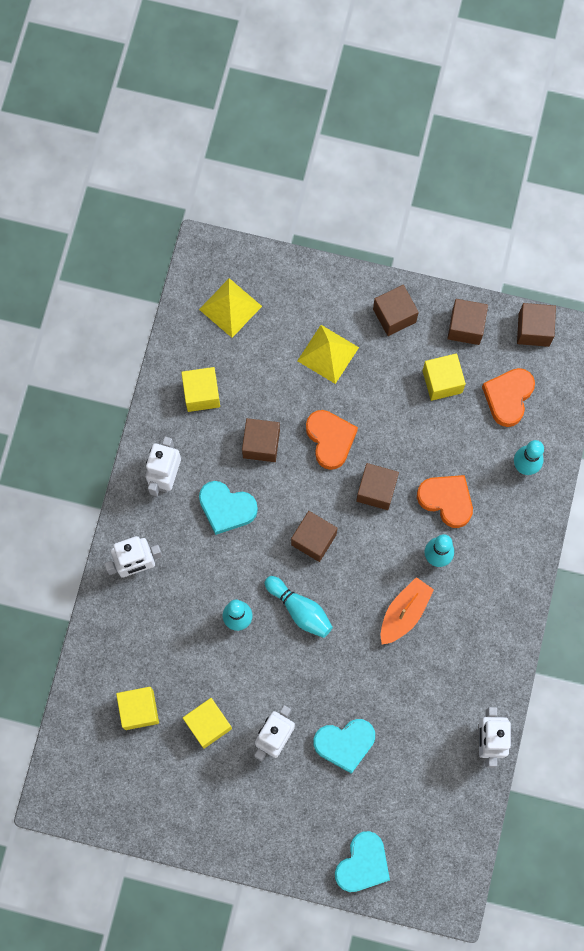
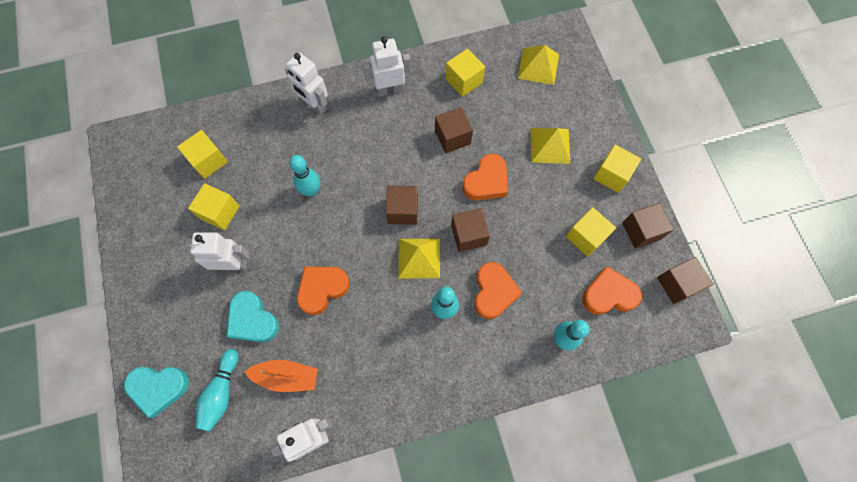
camera: 60 degrees right, 5 degrees down
(226, 508) = (390, 140): turquoise heart -> none
(300, 610) = (342, 230): turquoise bowling pin -> turquoise bowling pin (221, 393)
(351, 661) = (322, 289): none -> orange heart
(372, 551) = (419, 258): none -> yellow pyramid
(394, 315) = (612, 175): brown cube -> yellow cube
(404, 613) = (383, 309): orange boat -> orange boat (286, 377)

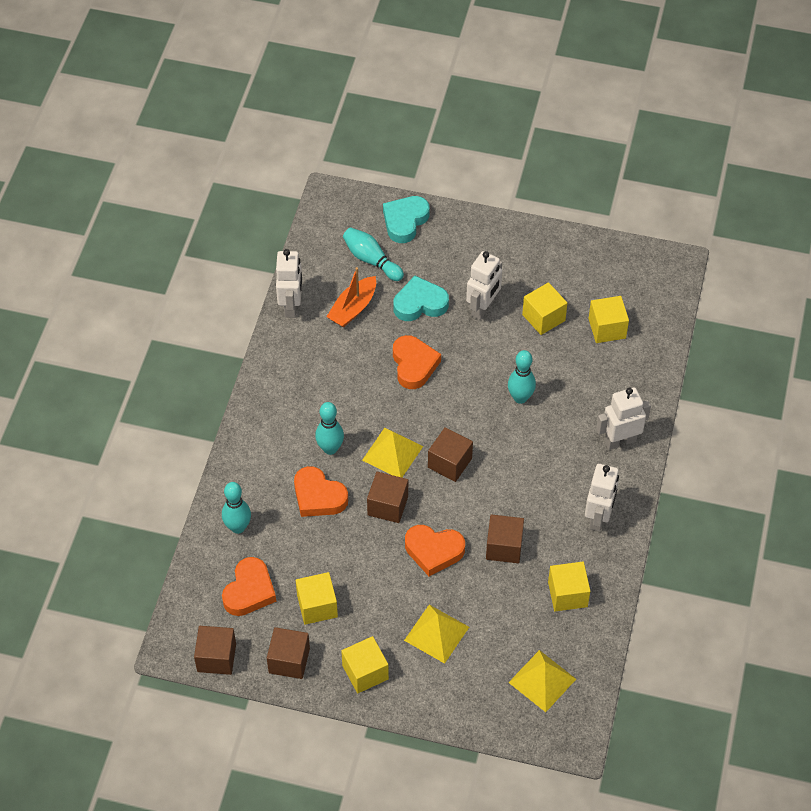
camera: 120 degrees right, 15 degrees down
(486, 181) = (434, 551): orange heart -> orange heart turned 60 degrees counterclockwise

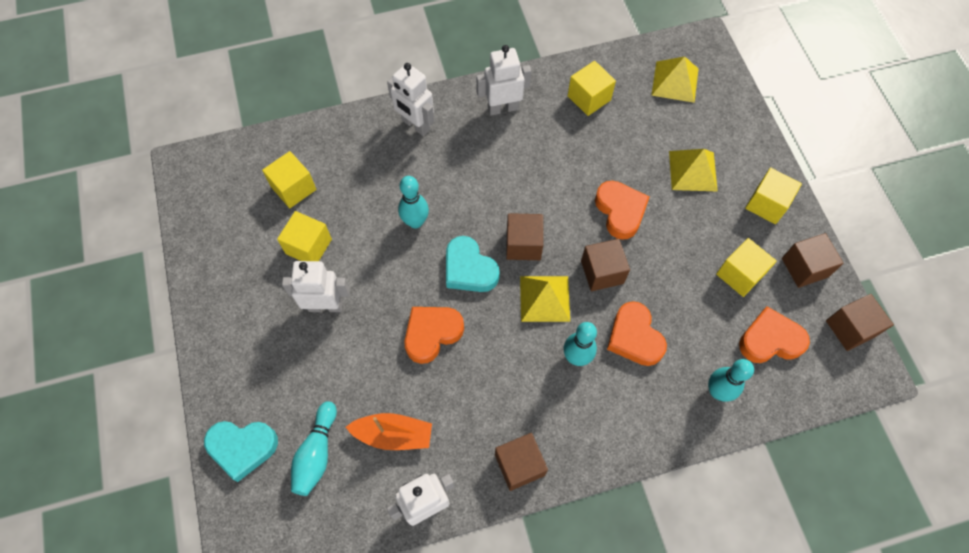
camera: 120 degrees left, 10 degrees up
(318, 496) = (634, 337): orange heart -> orange heart turned 150 degrees clockwise
(420, 303) = (351, 369): turquoise heart -> turquoise heart (469, 269)
(504, 547) = (578, 161): brown cube -> brown cube (519, 465)

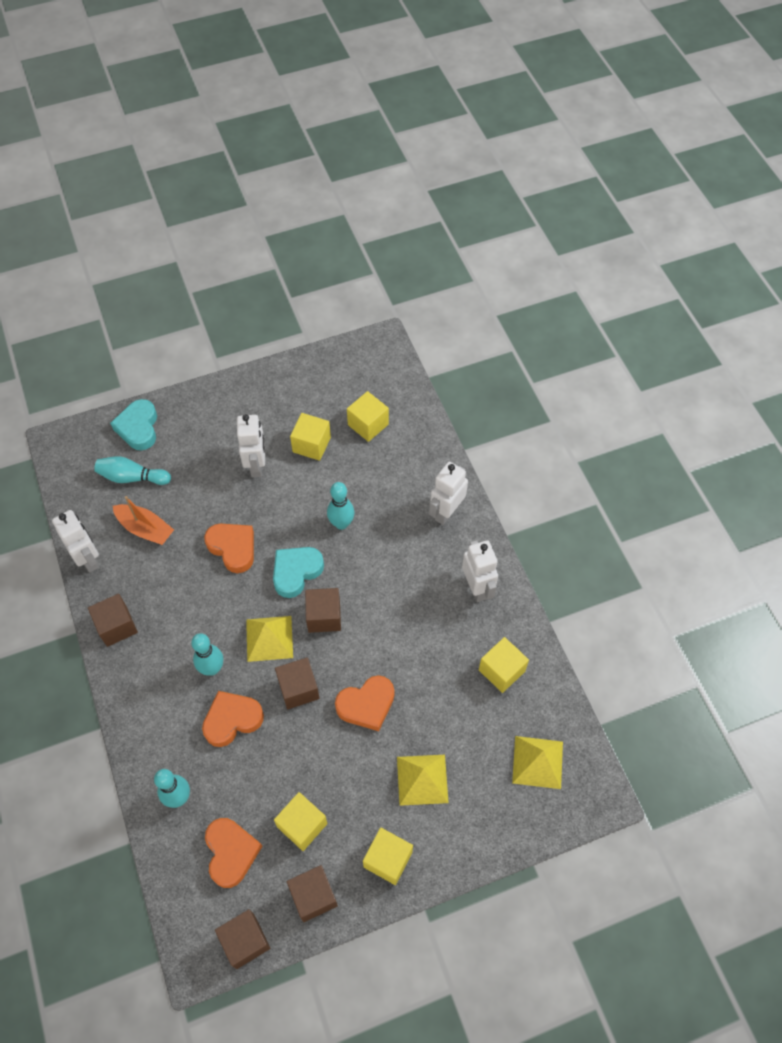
camera: 85 degrees right, 5 degrees down
(393, 435) = (145, 529): orange boat -> orange boat turned 60 degrees counterclockwise

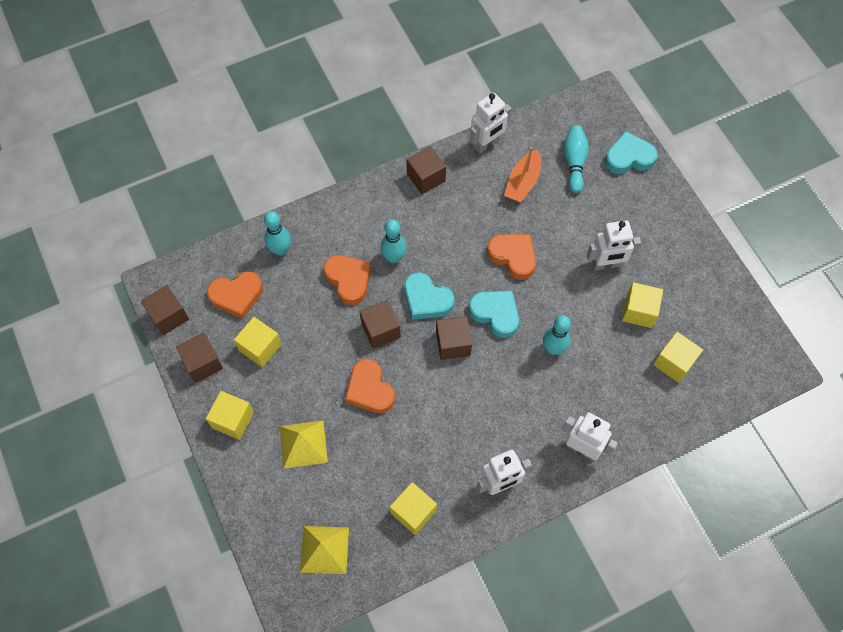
camera: 85 degrees right, 5 degrees up
(233, 548) = (513, 257): orange heart -> orange heart turned 90 degrees counterclockwise
(269, 638) = (426, 299): yellow pyramid -> turquoise heart

